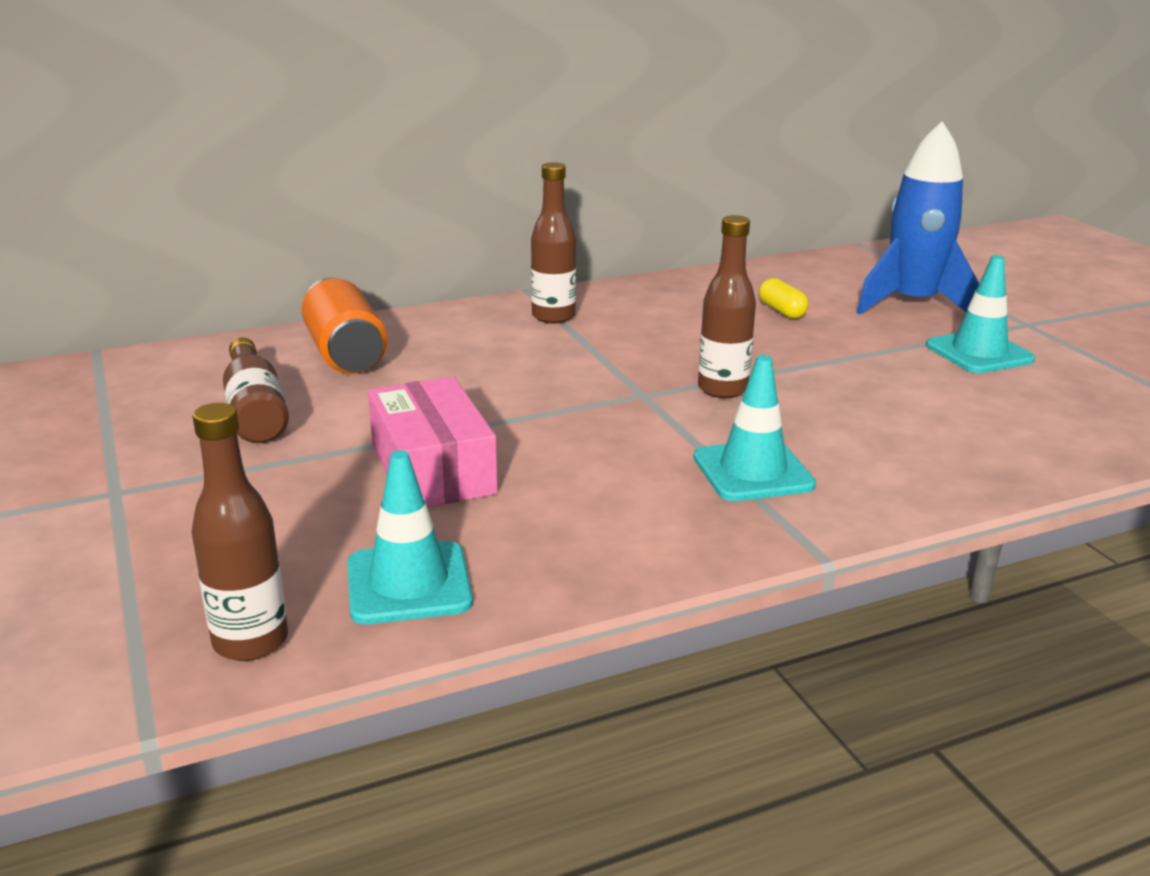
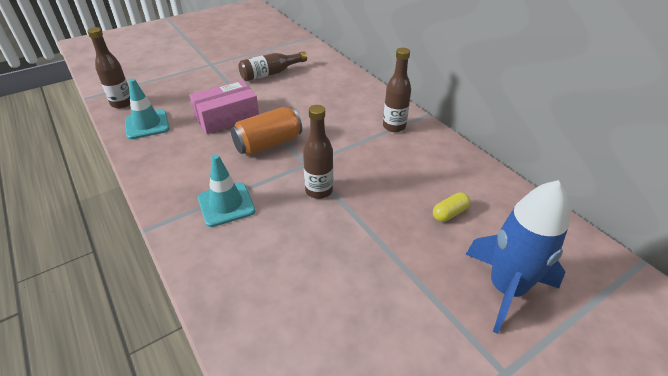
camera: 80 degrees right, 15 degrees up
(345, 354) = (327, 81): orange can -> orange can (268, 144)
(979, 353) = (420, 324): turquoise traffic cone -> none

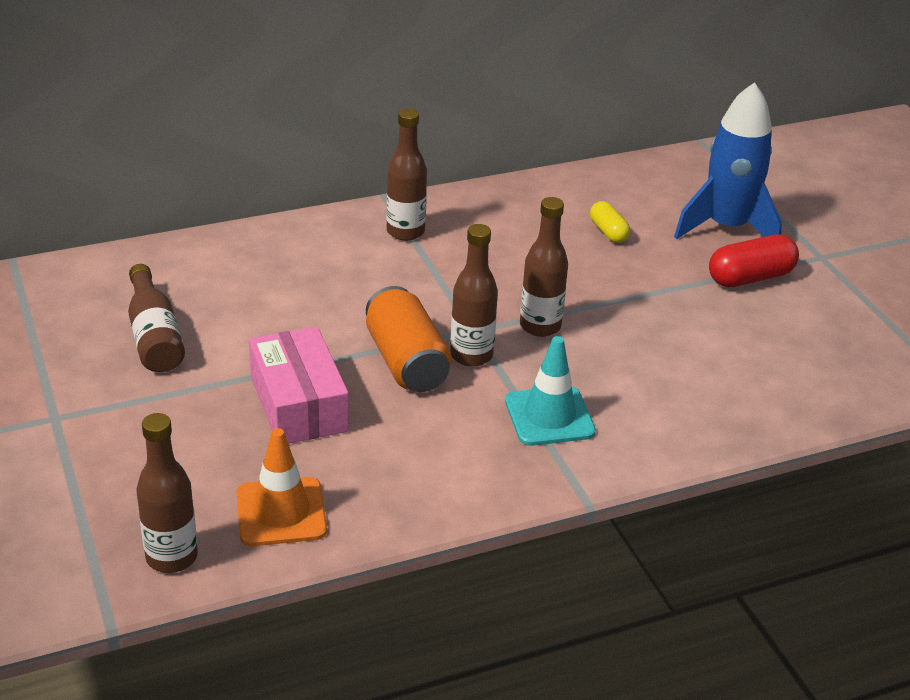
camera: 80 degrees left, 5 degrees down
(147, 124) = (281, 512): turquoise traffic cone -> orange traffic cone
(280, 166) = (471, 355): none -> brown bottle
(435, 310) = (750, 278): none -> red capsule

